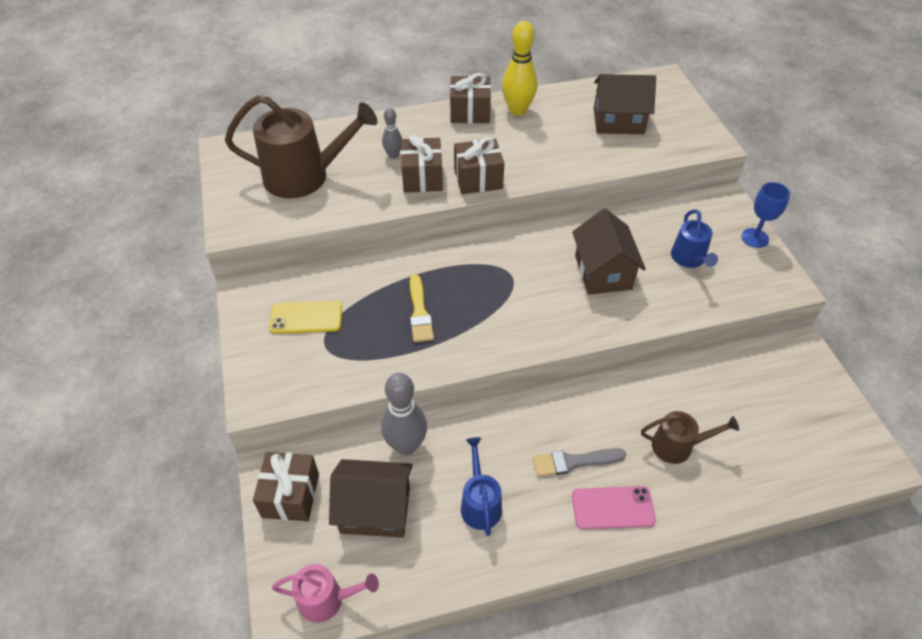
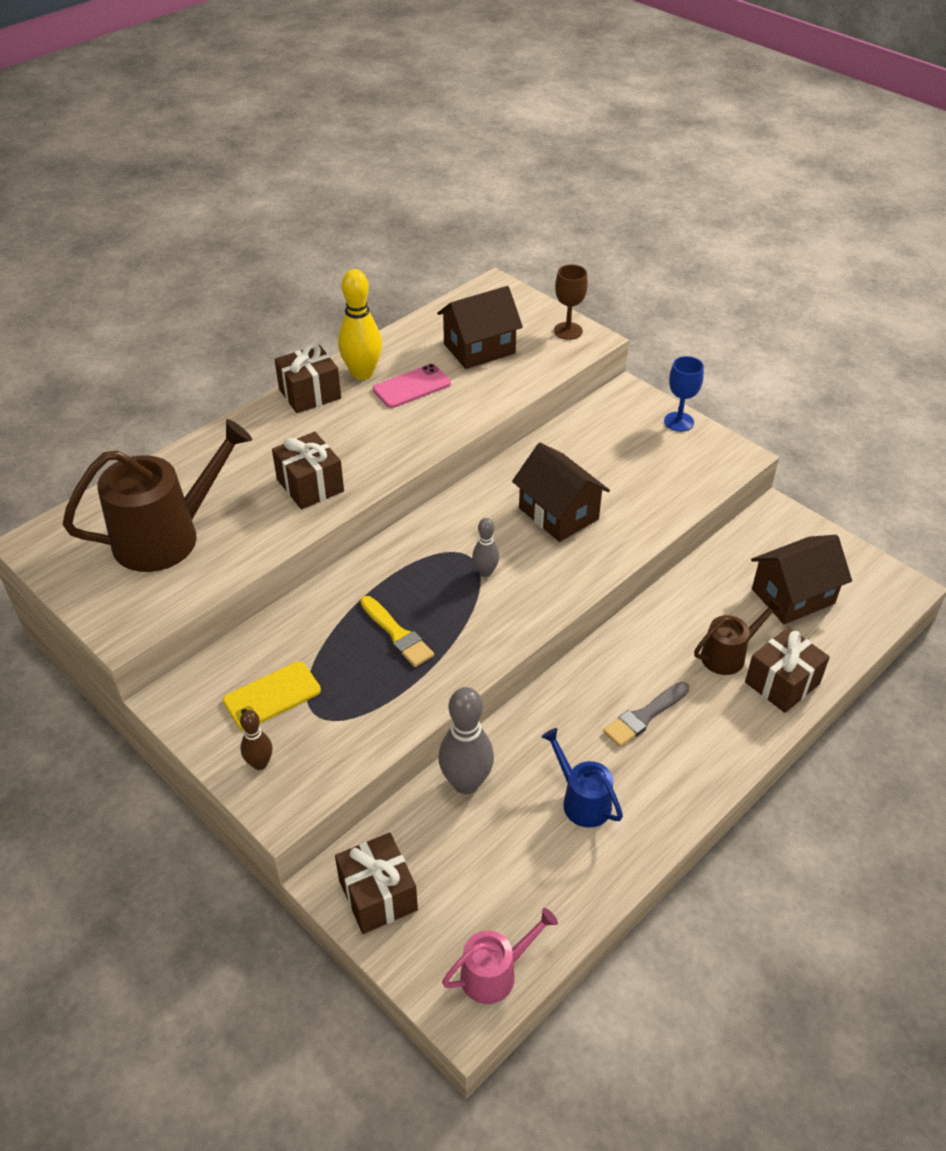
camera: 30 degrees left, 5 degrees down
(265, 361) = (260, 763): none -> brown bowling pin
(375, 510) = (481, 862): brown house -> brown house (793, 596)
(393, 155) = (256, 473): grey bowling pin -> grey bowling pin (485, 572)
(478, 179) = (374, 463): brown gift -> brown gift (782, 683)
(613, 508) = (709, 741): pink phone -> pink phone (412, 387)
(689, 259) = (632, 466): blue watering can -> none
(699, 131) = (568, 331): none -> brown goblet

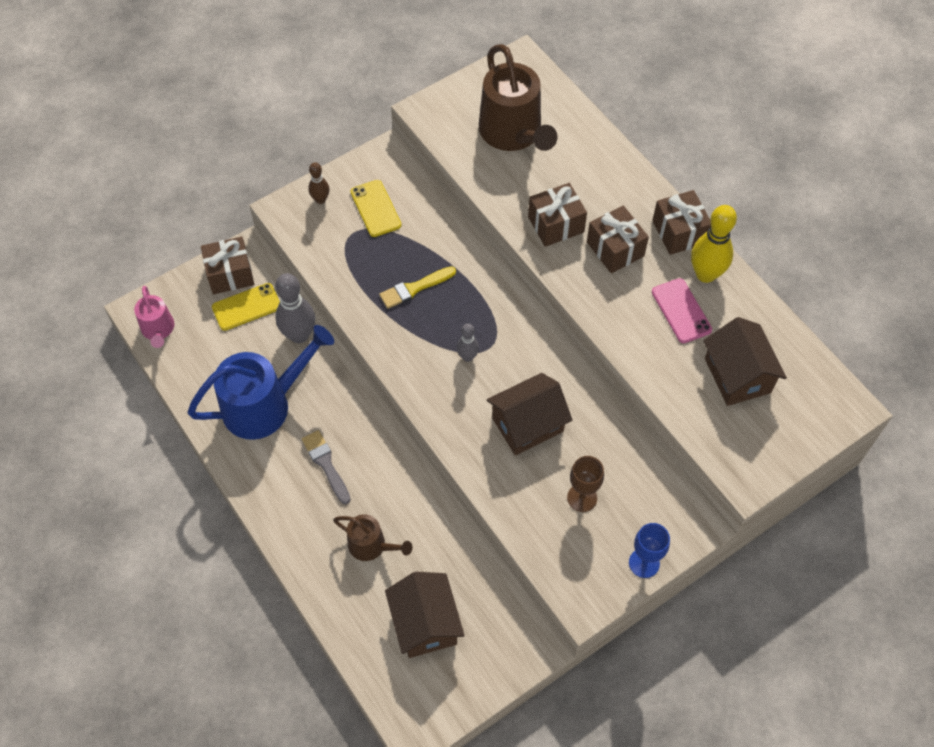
camera: 100 degrees right, 15 degrees up
(432, 859) = (246, 307): none -> yellow phone
(568, 331) = (763, 462): brown goblet -> brown goblet (582, 498)
(582, 801) = (264, 404): blue watering can -> blue watering can, size x1.89
(728, 655) = (371, 545): brown watering can -> brown watering can turned 45 degrees counterclockwise
(782, 683) = (332, 579): brown gift -> brown gift (615, 249)

